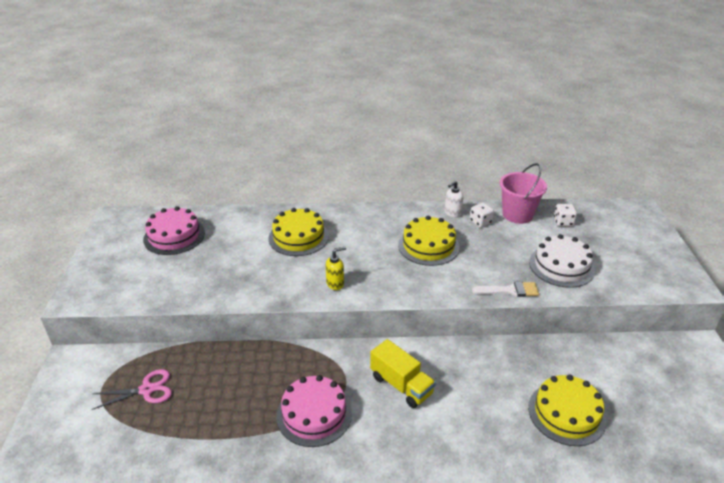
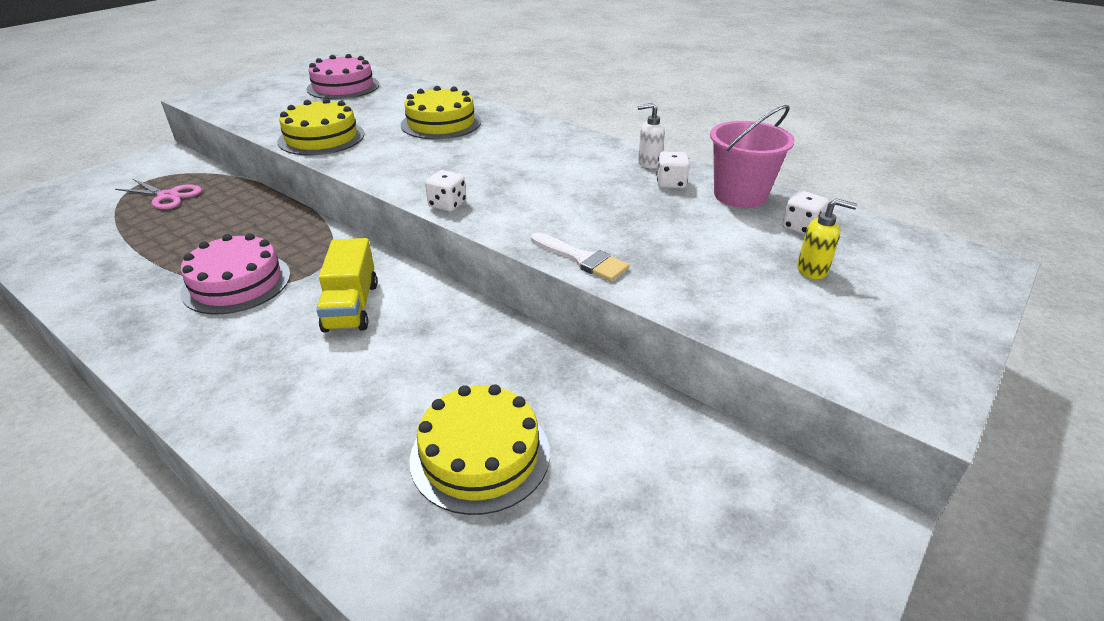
camera: 40 degrees right, 0 degrees up
(335, 284) = (401, 169): yellow soap dispenser -> yellow soap dispenser (812, 270)
(401, 294) = (447, 205): none -> white dice
(428, 246) = (561, 179): yellow cake -> yellow cake (321, 138)
(561, 266) = (708, 269): white cake -> none

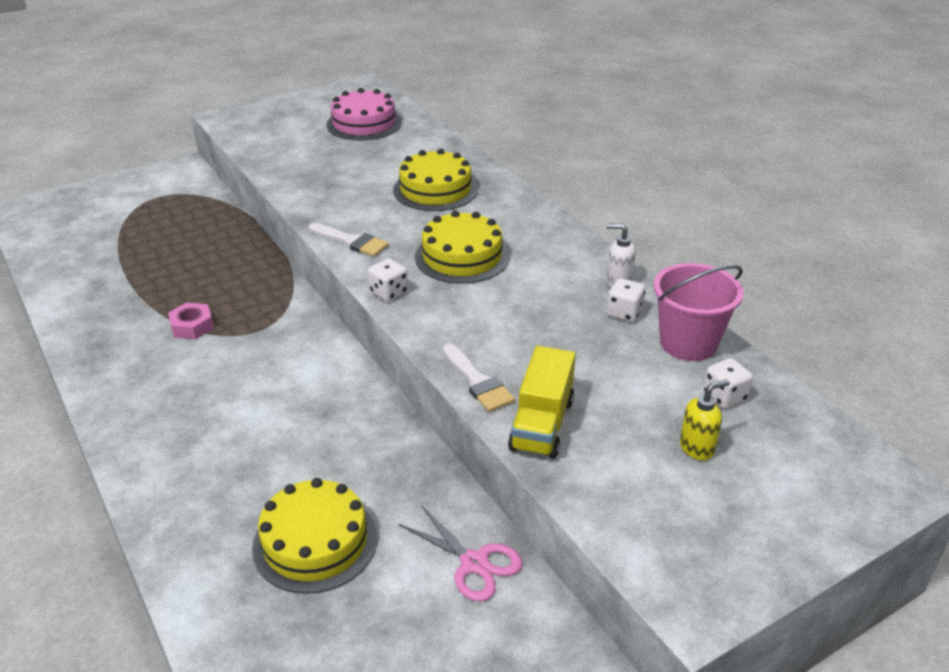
camera: 20 degrees right, 0 degrees up
(168, 196) = (169, 219): pink scissors -> pink scissors (474, 563)
(236, 283) = (192, 326): pink cake -> pink nut
(321, 138) = (313, 188): yellow cake -> yellow cake (462, 256)
(351, 306) = (276, 374): yellow truck -> yellow truck (542, 424)
(385, 172) = (352, 241): none -> white brush
(812, 270) = (697, 448): yellow soap dispenser -> yellow soap dispenser turned 60 degrees counterclockwise

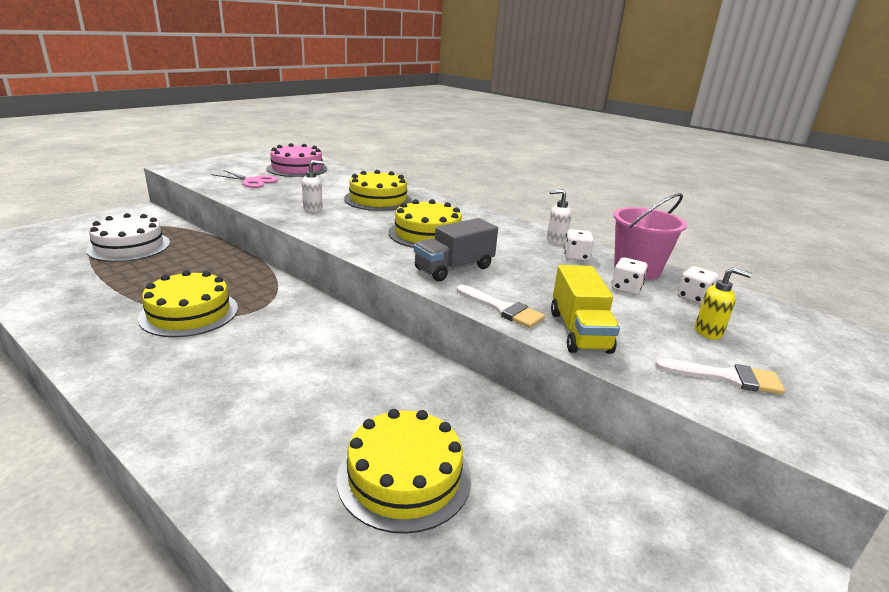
camera: 20 degrees left, 10 degrees down
(159, 225) = (129, 246): none -> white cake
(192, 326) = (189, 313): pink nut -> yellow cake
(350, 202) = (313, 209): none -> white soap dispenser
(352, 241) = (329, 231): white brush -> white brush (726, 377)
(389, 292) = (383, 259): white dice -> white dice (626, 288)
(461, 316) = (454, 268): none -> grey truck
(474, 563) = (568, 465): pink scissors -> pink scissors (252, 181)
(697, 448) = (709, 332): yellow soap dispenser -> yellow soap dispenser turned 60 degrees clockwise

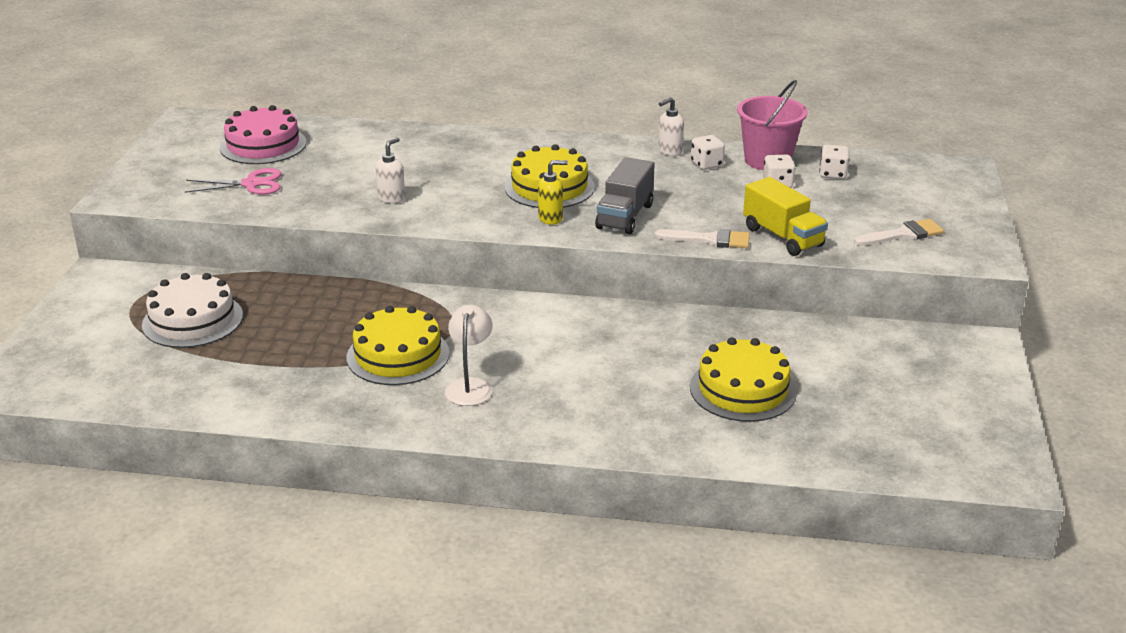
camera: 30 degrees left, 5 degrees up
(191, 357) = (470, 386): none -> white lamp
(378, 199) = (434, 160): yellow cake -> none
(709, 332) = (866, 202): yellow soap dispenser -> yellow soap dispenser (551, 218)

